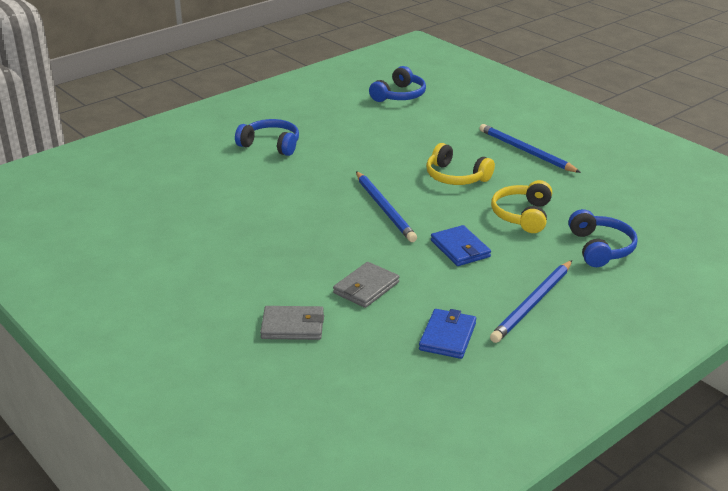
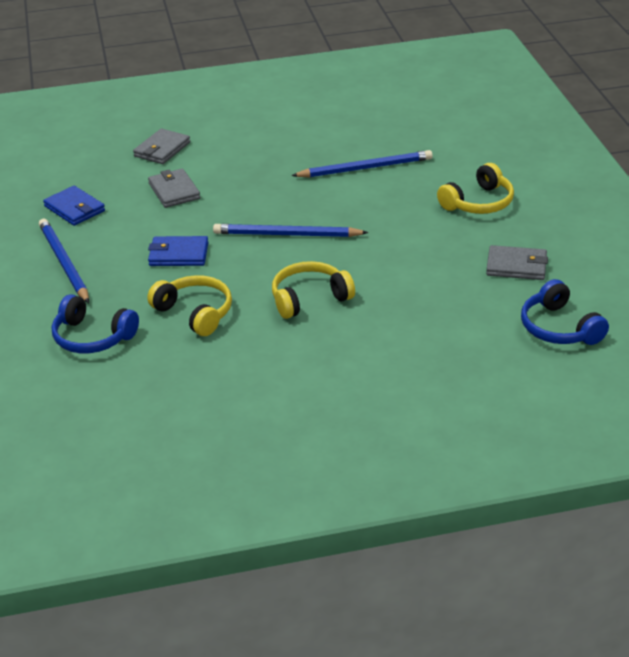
camera: 120 degrees right, 5 degrees up
(271, 145) = (478, 203): blue headphones -> yellow headphones
(344, 118) = (516, 266): none -> grey wallet
(526, 151) = (323, 373): blue pencil -> blue pencil (365, 168)

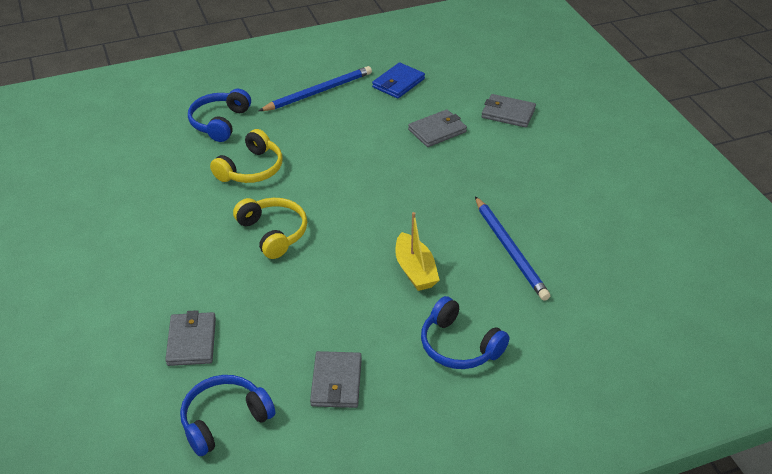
camera: 80 degrees right, 5 degrees up
(178, 254) = (336, 148): blue wallet -> none
(287, 235) = (375, 208): blue pencil -> none
(382, 218) = (415, 270): none -> yellow boat
(460, 350) = (192, 341): none -> grey wallet
(478, 203) = (459, 346): yellow headphones -> blue headphones

